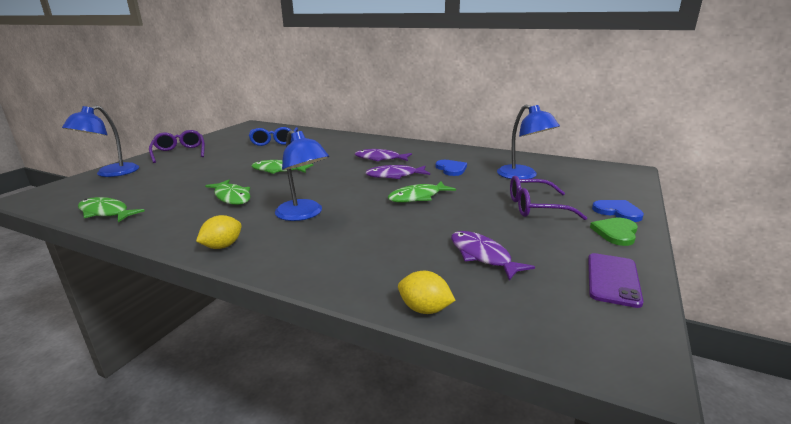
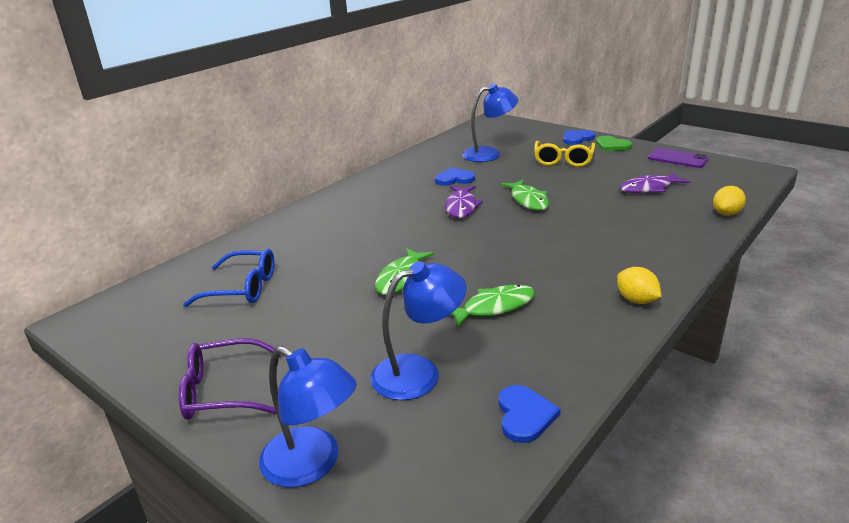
camera: 75 degrees left, 5 degrees up
(106, 212) = (524, 415): green fish -> blue heart
(304, 214) = (560, 257): blue lamp -> blue lamp (419, 372)
(380, 159) = (395, 211): purple fish -> none
(535, 207) = (563, 160): purple glasses -> yellow glasses

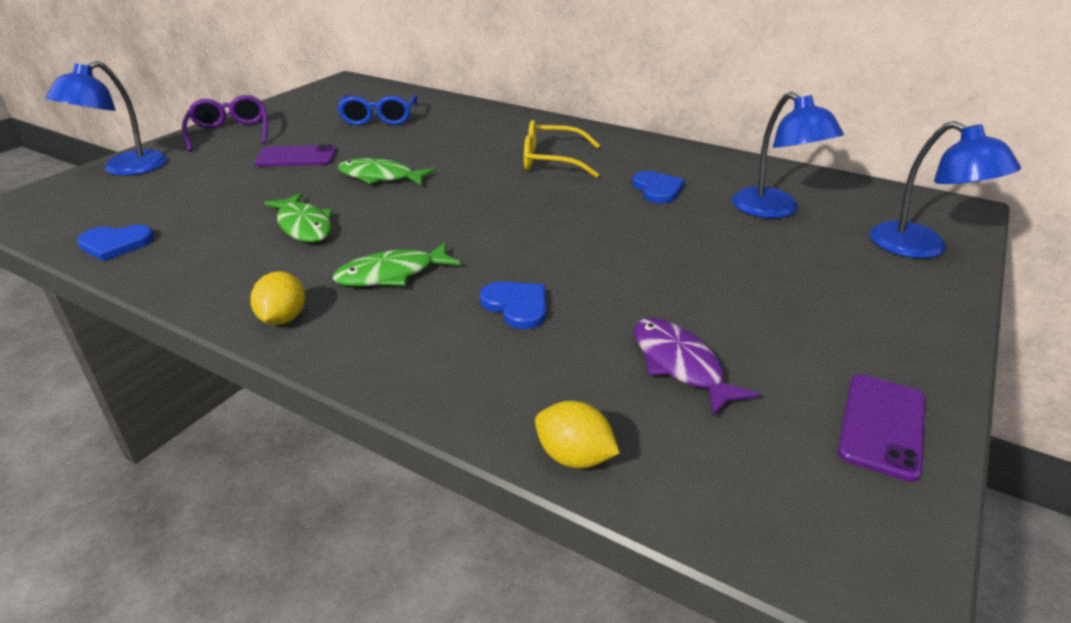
camera: 80 degrees right, 5 degrees up
(332, 329) = (296, 157): none -> purple phone
(419, 372) = (210, 196): blue lamp -> blue lamp (921, 248)
(461, 207) = (563, 198): purple fish -> none
(528, 200) = (594, 243): green fish -> green fish (392, 274)
(563, 160) = (783, 275): yellow glasses -> yellow glasses (551, 161)
(577, 138) = (919, 293): blue heart -> blue heart (516, 306)
(612, 145) = (907, 335): green heart -> none
(636, 300) = (283, 318): yellow lemon -> yellow lemon turned 45 degrees counterclockwise

